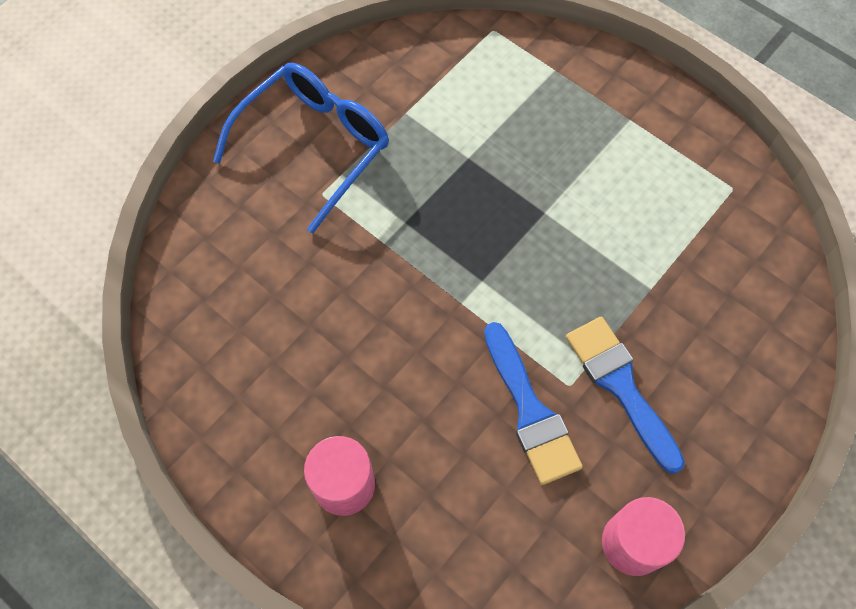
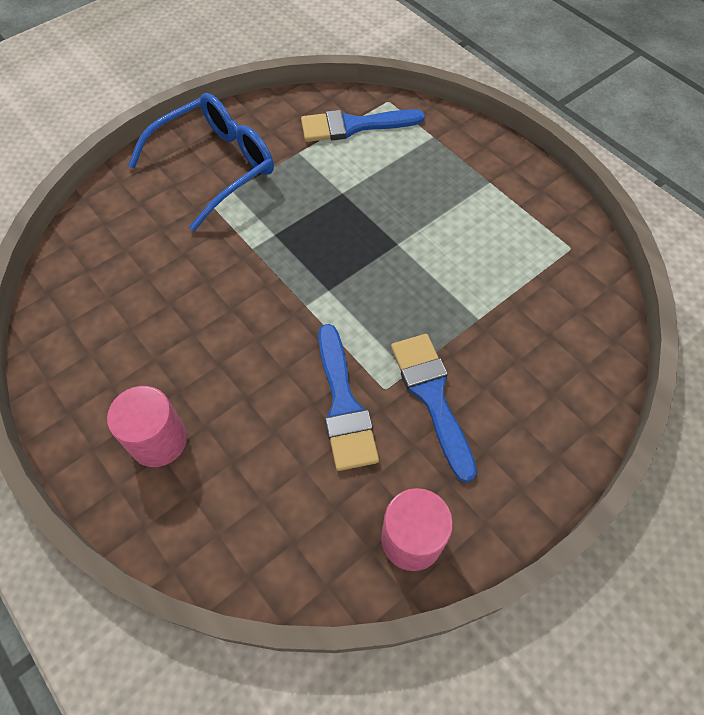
camera: 10 degrees right, 5 degrees down
(461, 69) = (354, 126): none -> blue brush

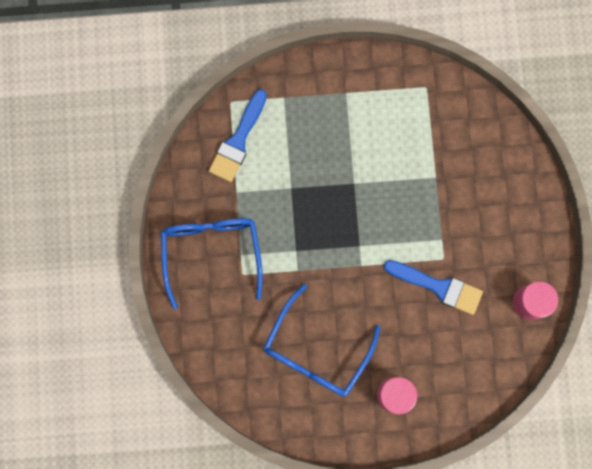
camera: 55 degrees left, 20 degrees up
(164, 319) = (316, 351): none -> blue glasses
(432, 396) = (464, 238): blue brush -> none

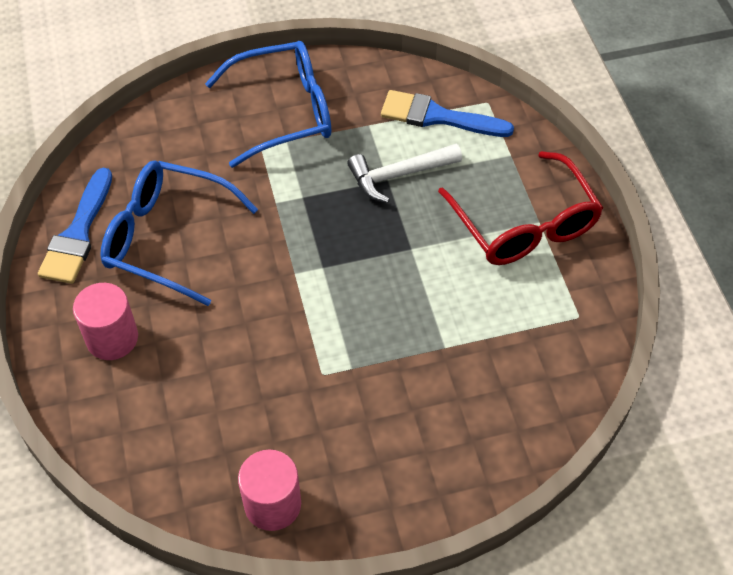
camera: 80 degrees right, 25 degrees down
(288, 180) = (398, 175): none -> white hammer
(347, 103) = (525, 225): none -> red glasses
(438, 286) = (279, 372): blue brush -> blue brush (78, 233)

